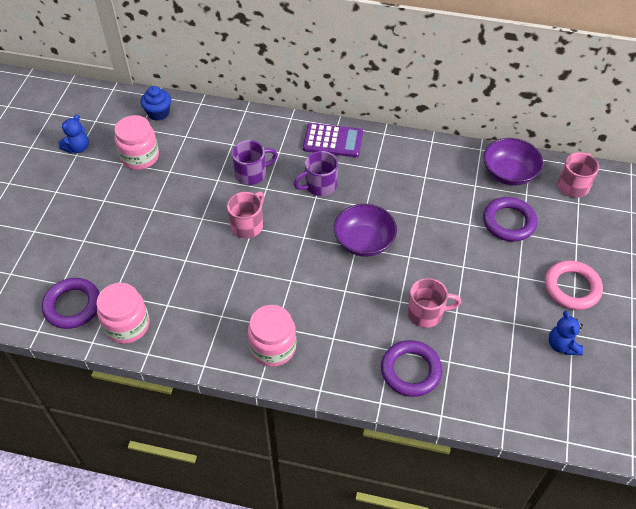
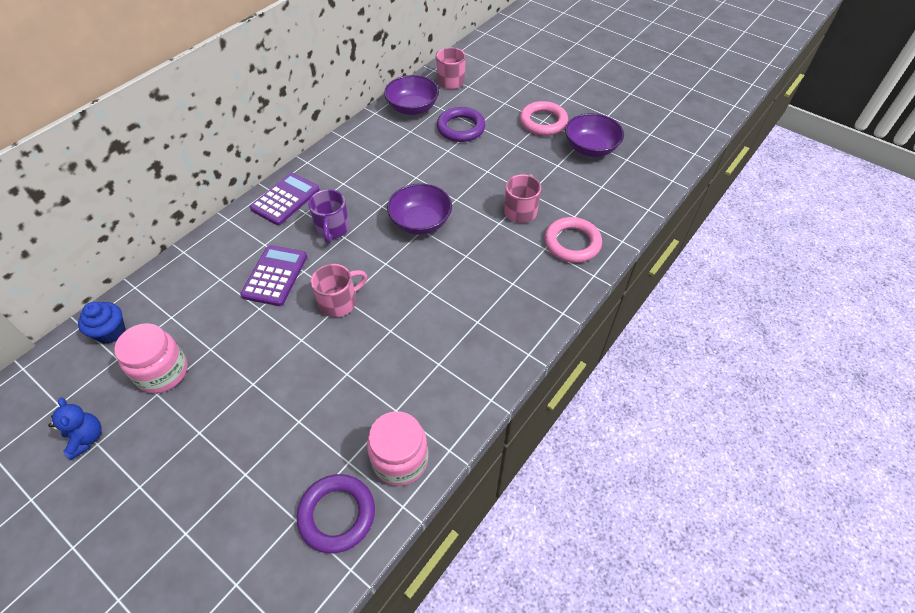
camera: 65 degrees left, 0 degrees up
(248, 225) = (339, 302): pink mug -> pink mug turned 90 degrees clockwise
(252, 174) = (275, 276): purple mug -> purple calculator
(273, 347) = (499, 332): pink jar -> none
(410, 371) = (572, 243): purple ring -> pink ring
(562, 345) = (590, 148): blue teddy bear -> purple bowl

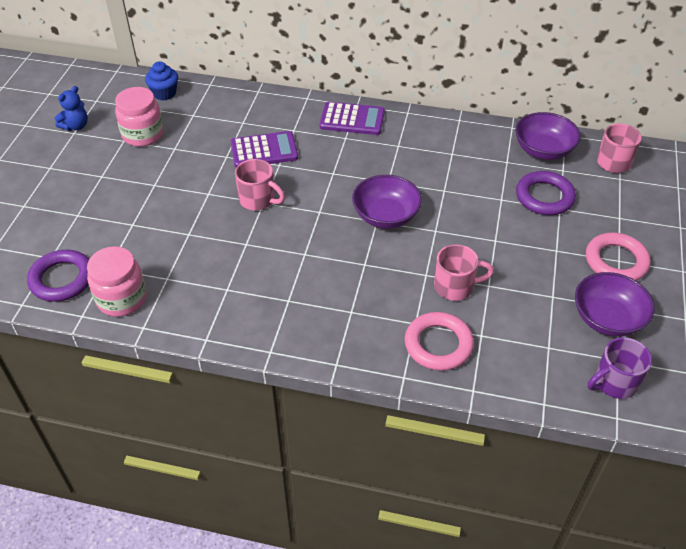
camera: 65 degrees right, 5 degrees down
(332, 229) = (337, 162): purple mug -> purple mug (614, 383)

